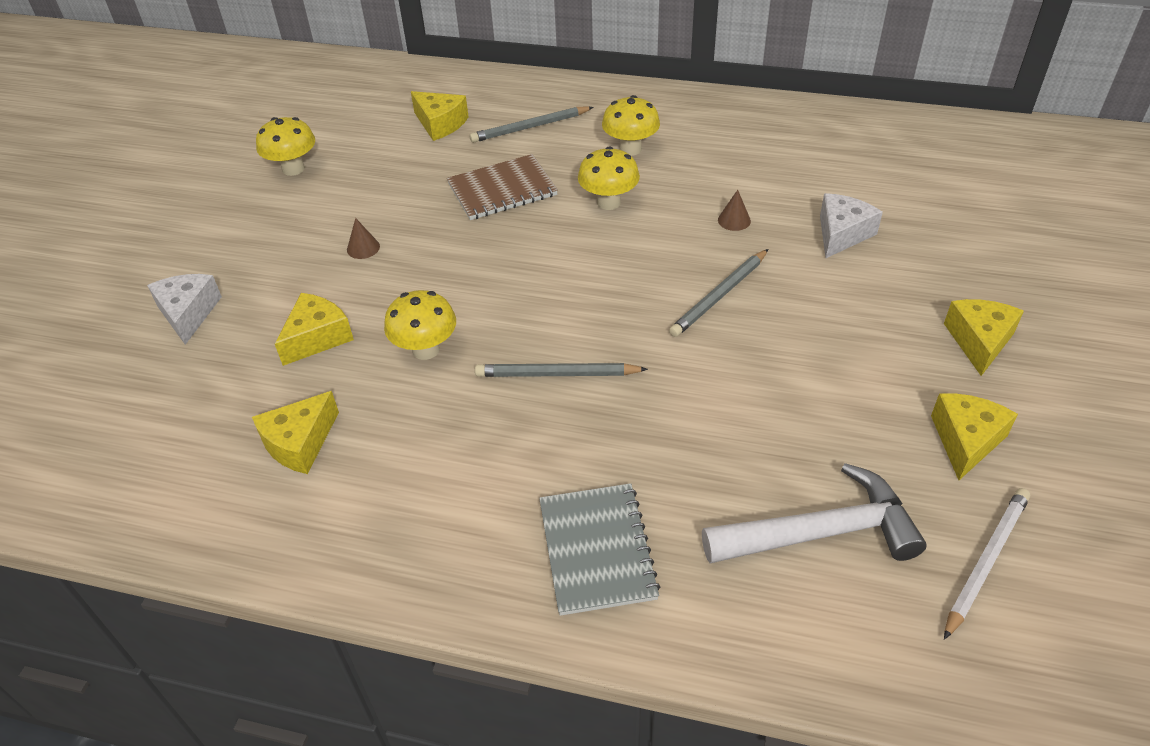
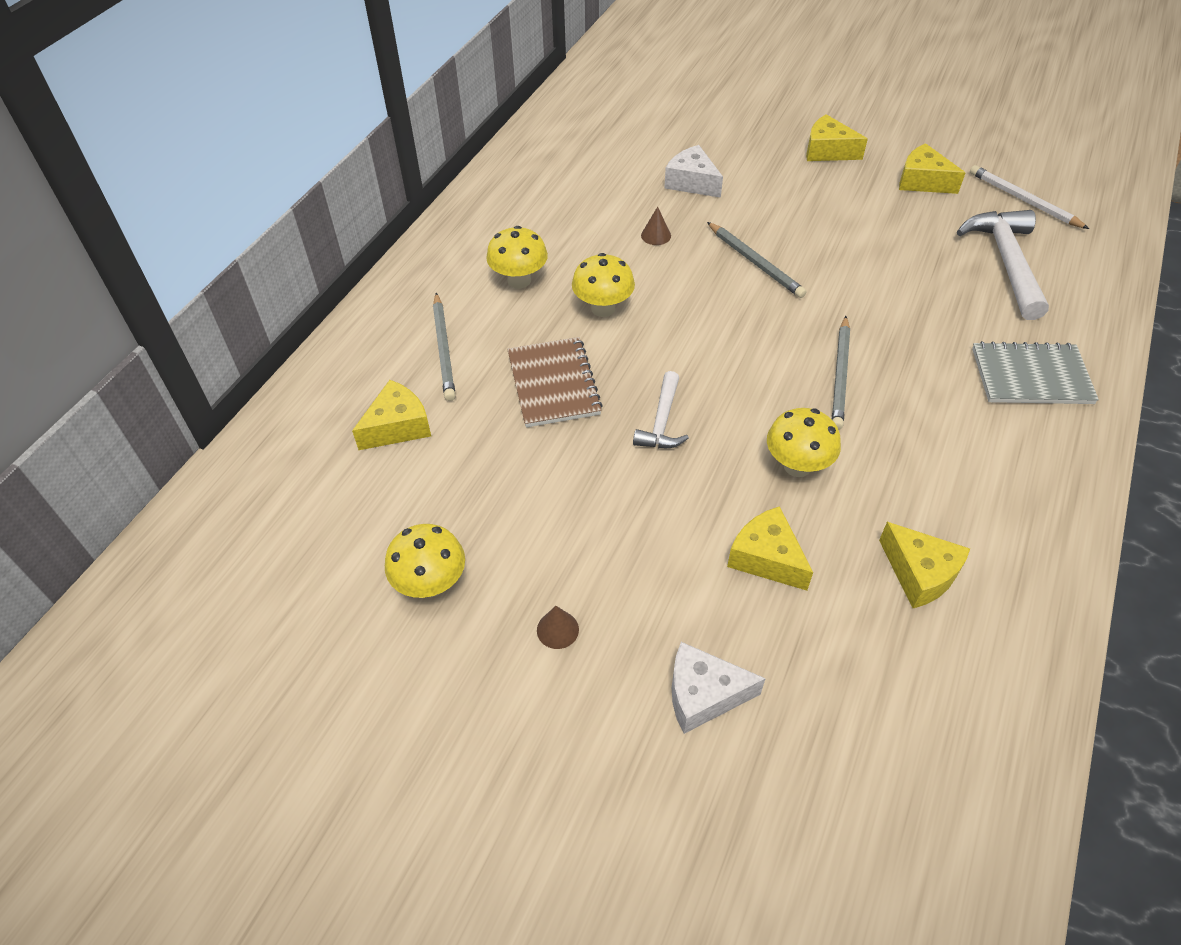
camera: 80 degrees left, 5 degrees up
(363, 248) = (621, 512): brown cone -> brown cone (557, 629)
(468, 257) = (662, 421): none -> white hammer

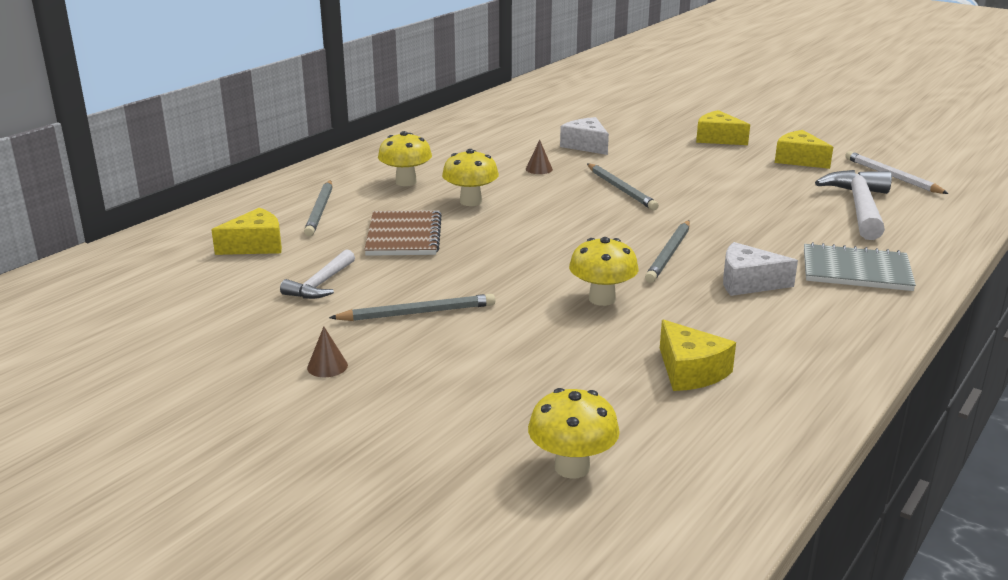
camera: 10 degrees right, 25 degrees down
(431, 584) = (230, 329): yellow mushroom -> yellow mushroom (572, 467)
(617, 521) = (417, 313): none -> grey pencil
(662, 421) = (489, 264): white hammer -> white hammer (321, 284)
(703, 694) = (441, 418): white cheese -> white cheese (748, 283)
(766, 558) = (545, 347): yellow cheese -> none

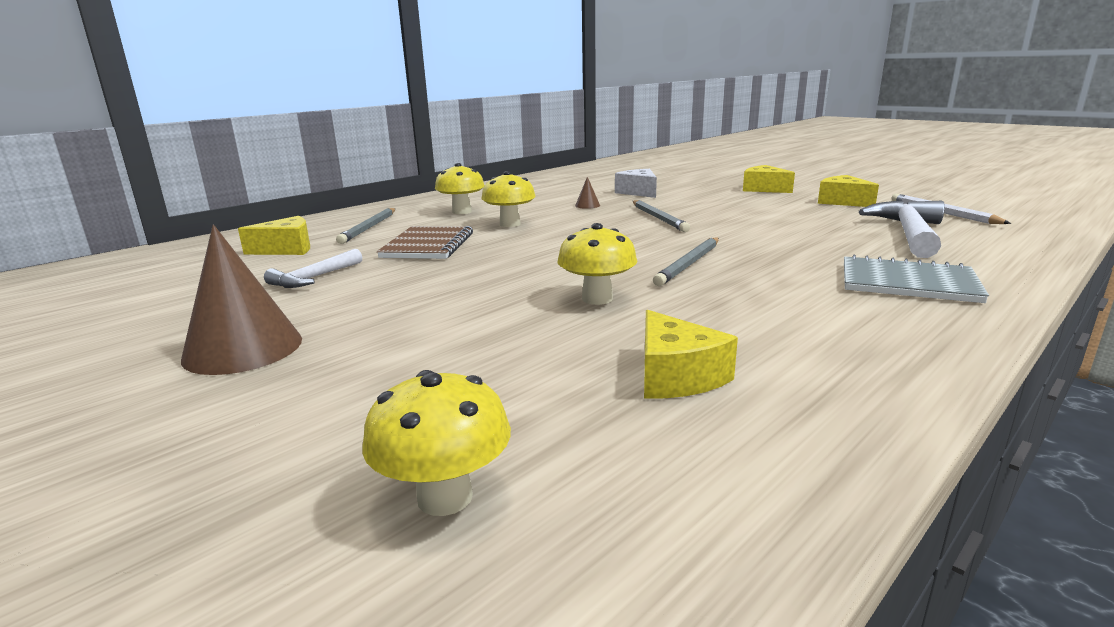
camera: 10 degrees right, 5 degrees down
(327, 366) = (243, 349): brown cone -> brown cone, size x2.33
(417, 313) = (387, 304): grey pencil -> none
(748, 283) = (773, 290): white cheese -> none

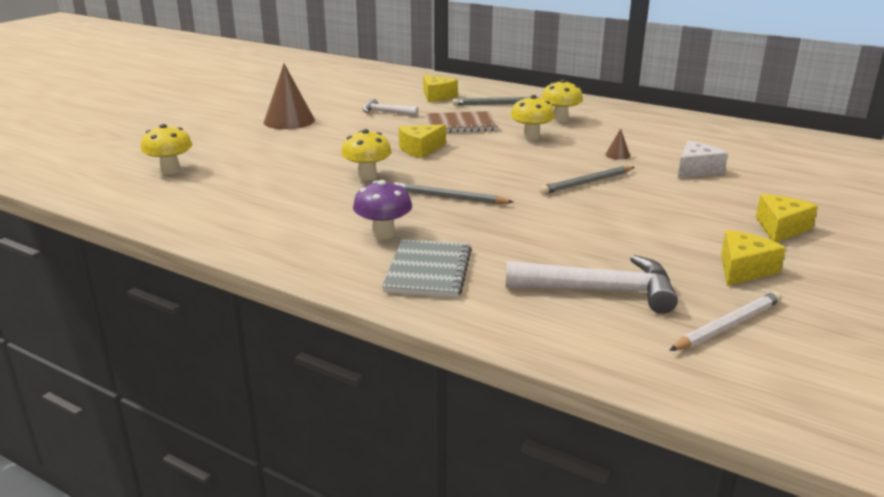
camera: 75 degrees right, 5 degrees up
(675, 376) = (261, 199): yellow cheese -> yellow cheese (420, 149)
(809, 298) = (383, 234): none -> purple mushroom

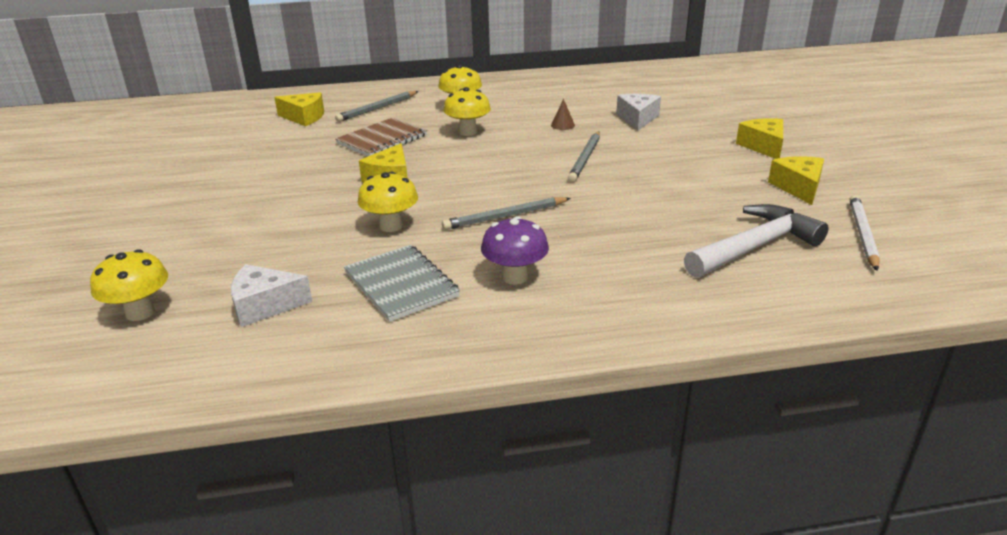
camera: 40 degrees left, 5 degrees up
(226, 191) = (265, 305): none -> white cheese
(289, 121) = (183, 196): brown cone -> none
(386, 112) = (281, 151): white hammer -> none
(428, 271) = (615, 293): grey notebook -> grey notebook (401, 285)

